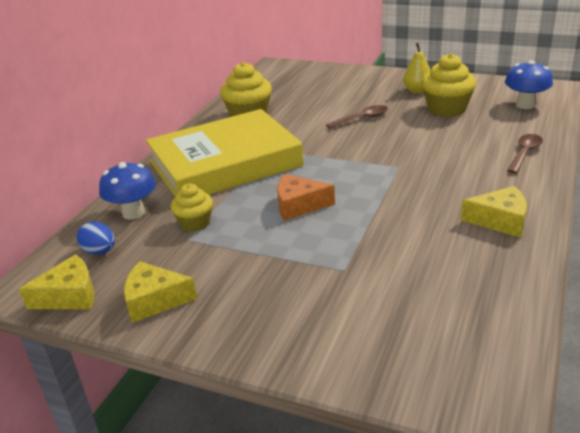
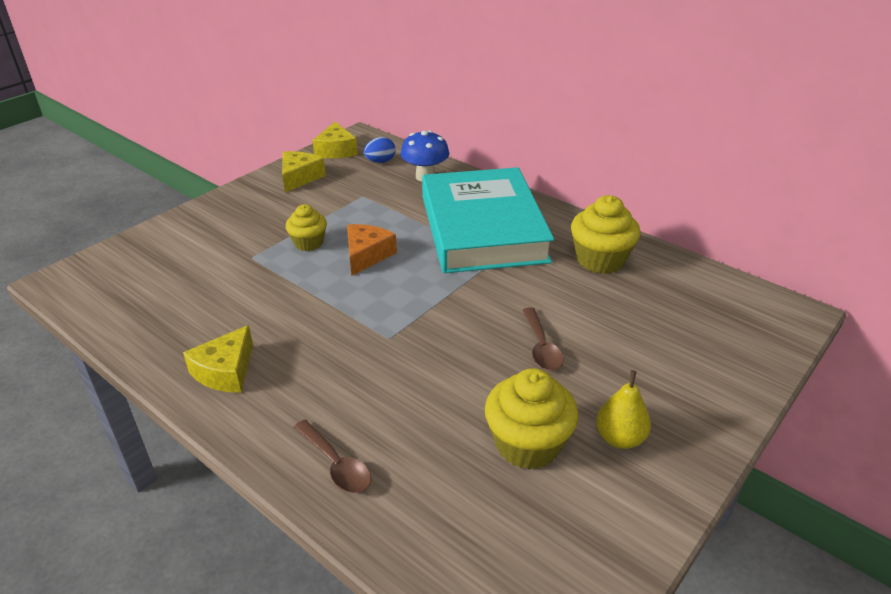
camera: 105 degrees right, 5 degrees up
(195, 223) = (384, 201): yellow cupcake -> yellow cupcake (308, 243)
(225, 164) = (482, 228): yellow book -> turquoise book
(525, 105) = (490, 556): blue mushroom -> none

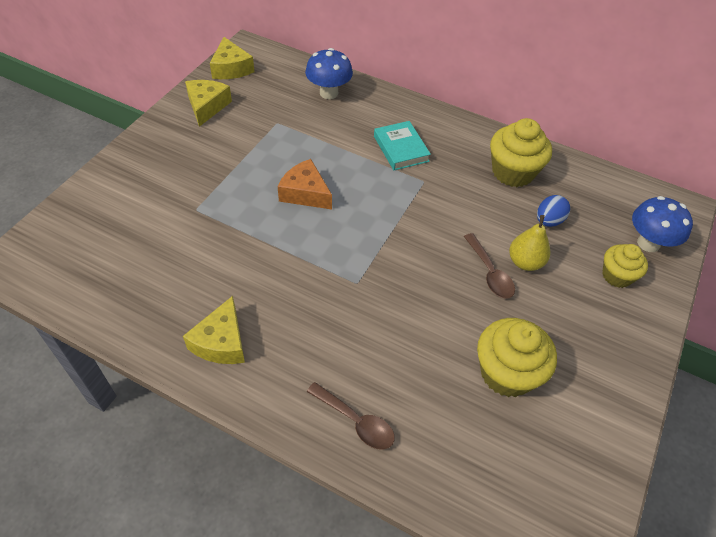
camera: 15 degrees left, 15 degrees up
(308, 243) = (245, 185): yellow cupcake -> yellow cupcake (617, 276)
(366, 255) = (305, 193): orange cheese -> orange cheese turned 60 degrees counterclockwise
(380, 161) = (279, 78): blue egg -> blue egg (548, 221)
(482, 228) = (401, 149): turquoise book -> turquoise book, size x0.40
(619, 438) = (577, 354): yellow pear -> yellow pear (525, 262)
(743, 342) = (648, 243): none -> blue mushroom

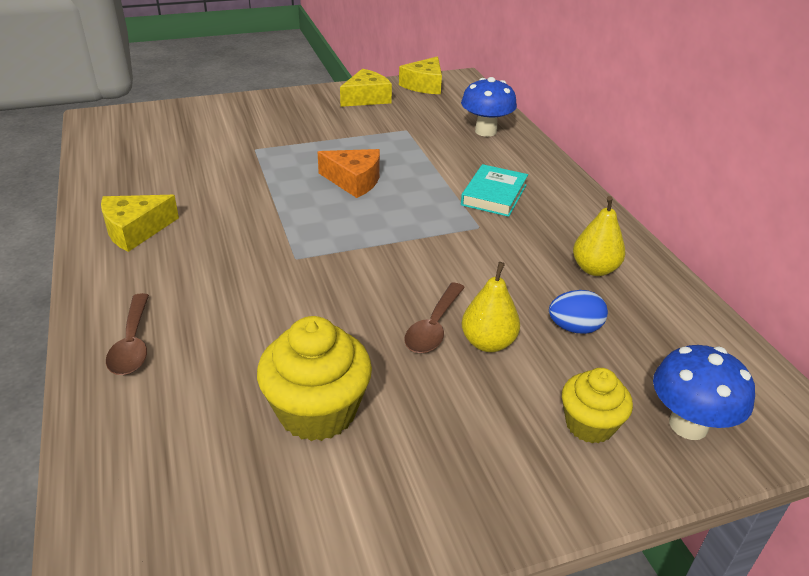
camera: 45 degrees right, 15 degrees down
(305, 193) = (354, 181): orange cheese -> orange cheese turned 120 degrees clockwise
(513, 172) = (594, 269): yellow cupcake -> yellow pear

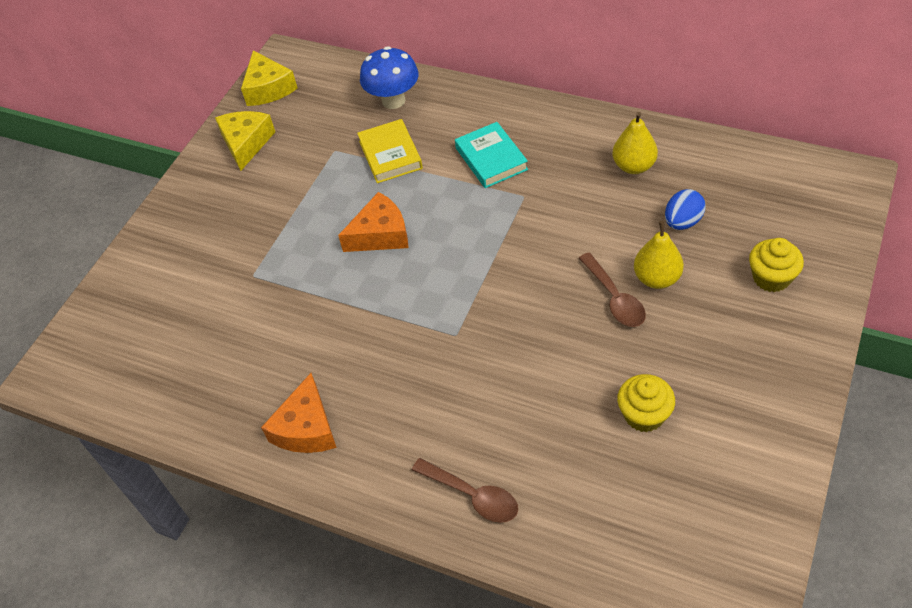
camera: 40 degrees left, 15 degrees up
(135, 230) = (306, 428): yellow cheese -> orange cheese
(317, 411) = (644, 415): yellow cupcake -> yellow cupcake, size x0.62
(434, 152) = (390, 155): none -> yellow book
(688, 425) = (809, 231): blue mushroom -> none

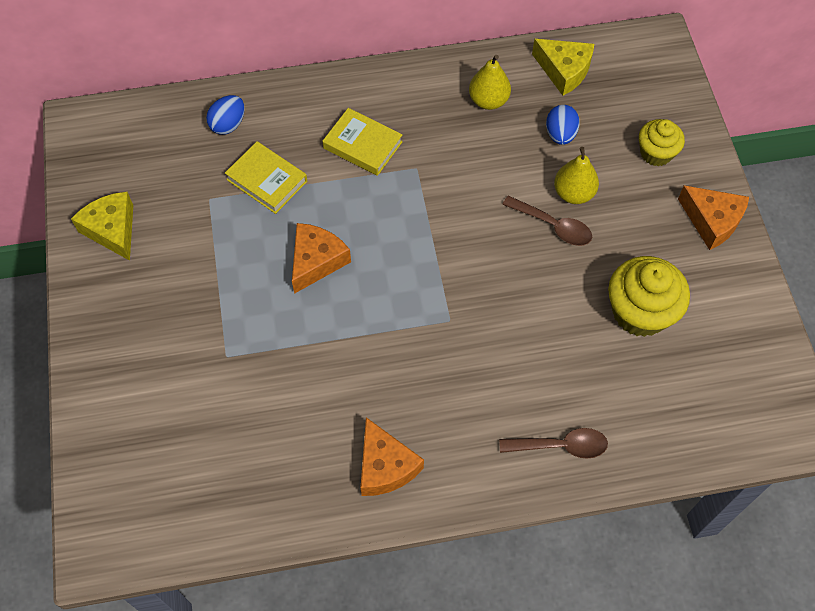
camera: 40 degrees left, 10 degrees up
(268, 88) = (89, 163): yellow cheese -> yellow cheese (564, 70)
(393, 100) = (228, 124): blue mushroom -> blue egg
(491, 159) = (362, 145): turquoise book -> yellow book
(644, 415) = (640, 312): yellow cupcake -> yellow cupcake, size x1.61
(786, 366) = (712, 221): none -> orange cheese

